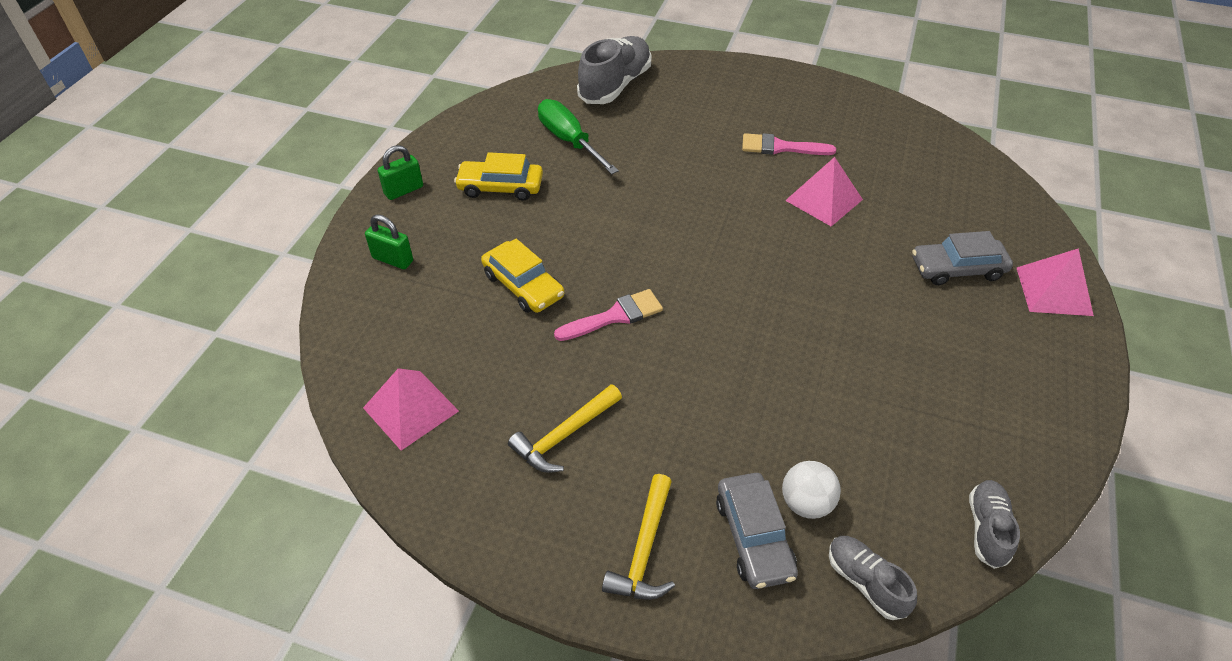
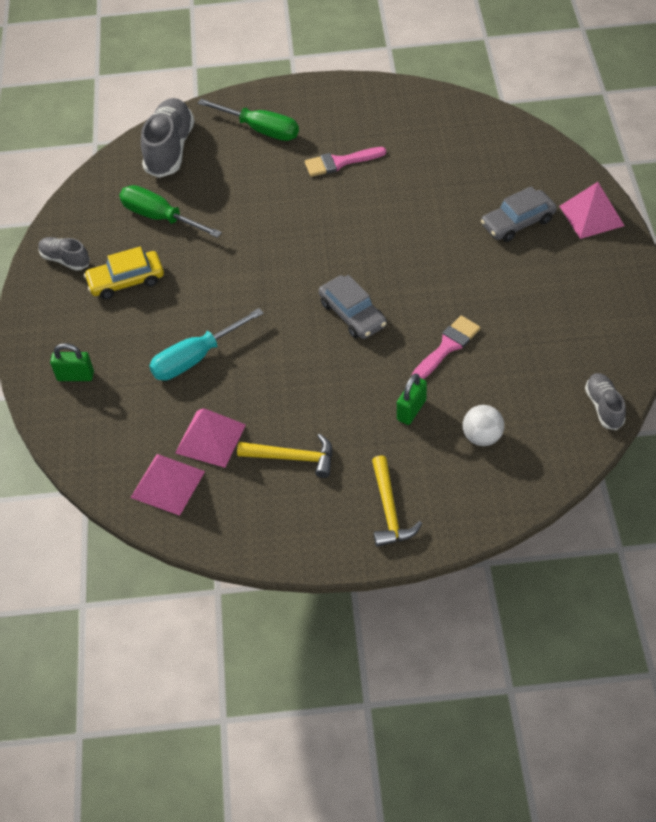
camera: 20 degrees left, 5 degrees up
(403, 190) = (44, 313): green padlock -> green padlock (411, 410)
(523, 285) = (196, 358): yellow car -> turquoise screwdriver
(564, 435) = (293, 458): yellow hammer -> yellow hammer turned 105 degrees counterclockwise
(615, 316) = (281, 355): pink brush -> pink brush (447, 347)
(714, 94) = (260, 129): none -> green screwdriver
(754, 537) = (457, 472): grey car -> grey car (352, 314)
(824, 200) = (395, 198): pink pyramid -> pink pyramid (210, 438)
(865, 582) = (541, 471): grey shoe -> grey shoe (65, 260)

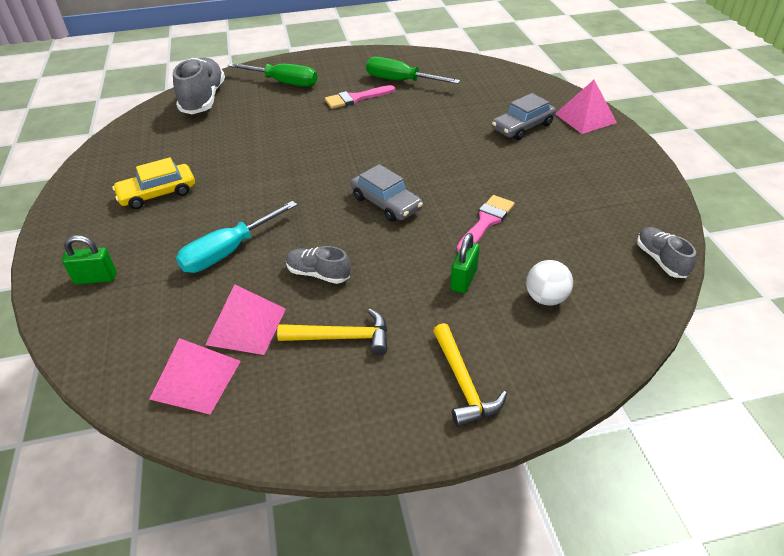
camera: 10 degrees left, 10 degrees down
(65, 260) = (97, 181): grey shoe -> grey shoe (318, 274)
(160, 217) = (194, 145): green screwdriver -> green screwdriver (401, 81)

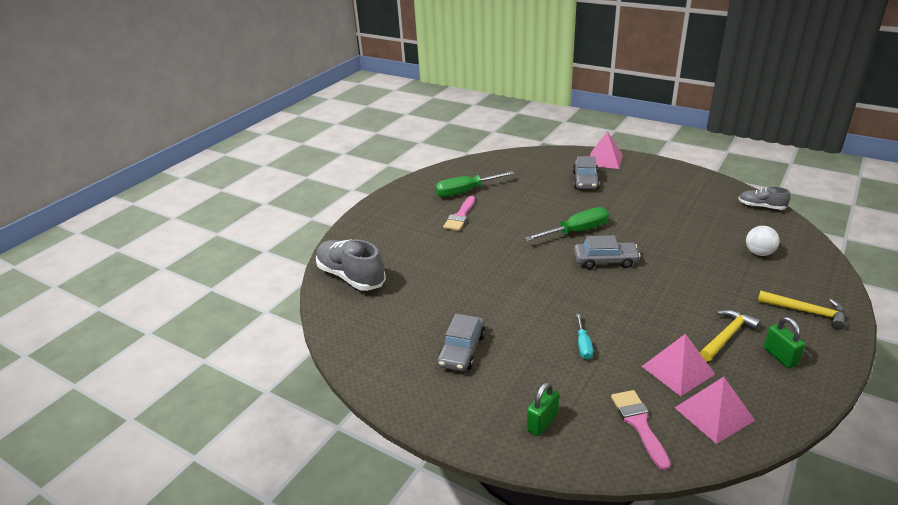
camera: 45 degrees left, 10 degrees down
(158, 193) = (462, 350): yellow car -> grey car
(229, 251) = (583, 345): turquoise screwdriver -> turquoise screwdriver, size x0.55
(283, 83) = (388, 233): green screwdriver -> green screwdriver (576, 232)
(318, 274) = (652, 318): grey shoe -> none
(463, 279) = (715, 270): green padlock -> green padlock (780, 356)
(486, 222) = (668, 237): pink brush -> pink brush (639, 424)

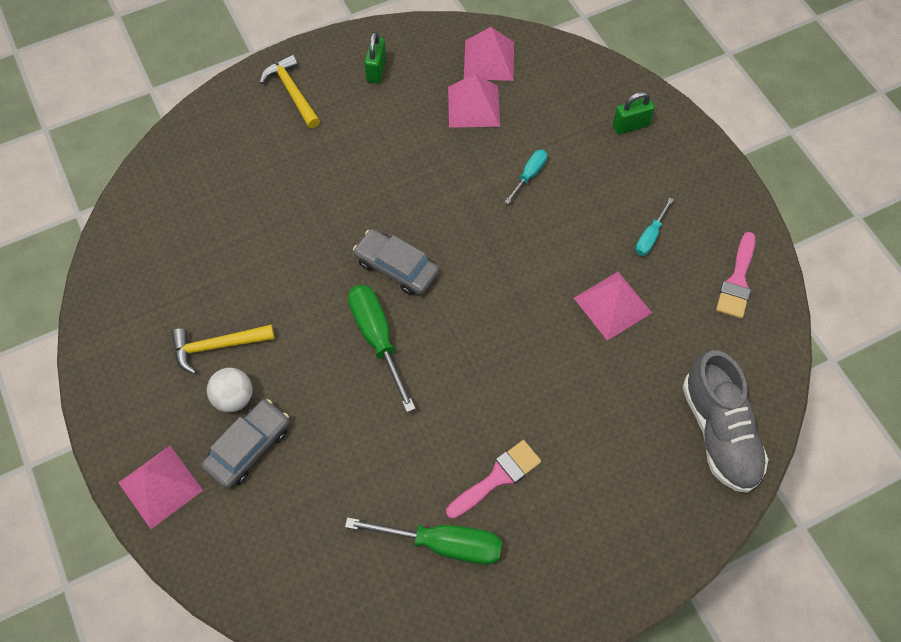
camera: 150 degrees left, 30 degrees up
(457, 302) = (613, 305): none -> pink pyramid
(462, 350) = (650, 236): grey car -> turquoise screwdriver
(576, 232) = (377, 339): green screwdriver -> green screwdriver turned 60 degrees clockwise
(639, 424) = (554, 83): pink brush -> pink brush (737, 280)
(727, 336) = (392, 111): yellow hammer -> yellow hammer (217, 346)
(759, 253) = (228, 177): white ball -> white ball (234, 398)
(761, 207) = (117, 239): grey shoe -> none

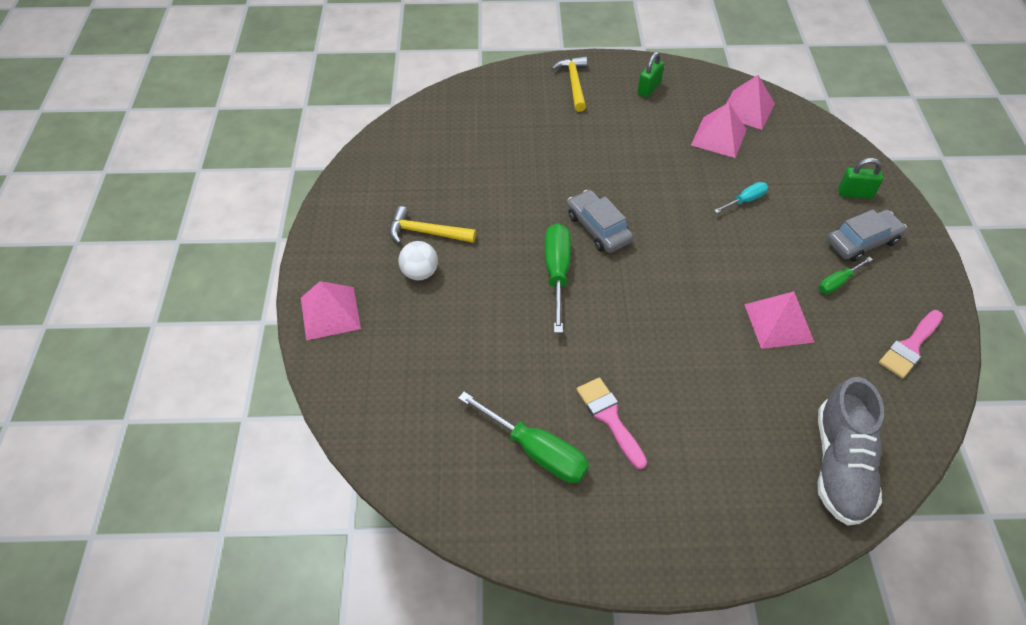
camera: 25 degrees right, 10 degrees down
(249, 447) = (412, 312): grey car -> grey car (862, 241)
(497, 478) = (609, 418): pink brush -> pink brush turned 105 degrees counterclockwise
(650, 236) = (838, 282): turquoise screwdriver -> green screwdriver

